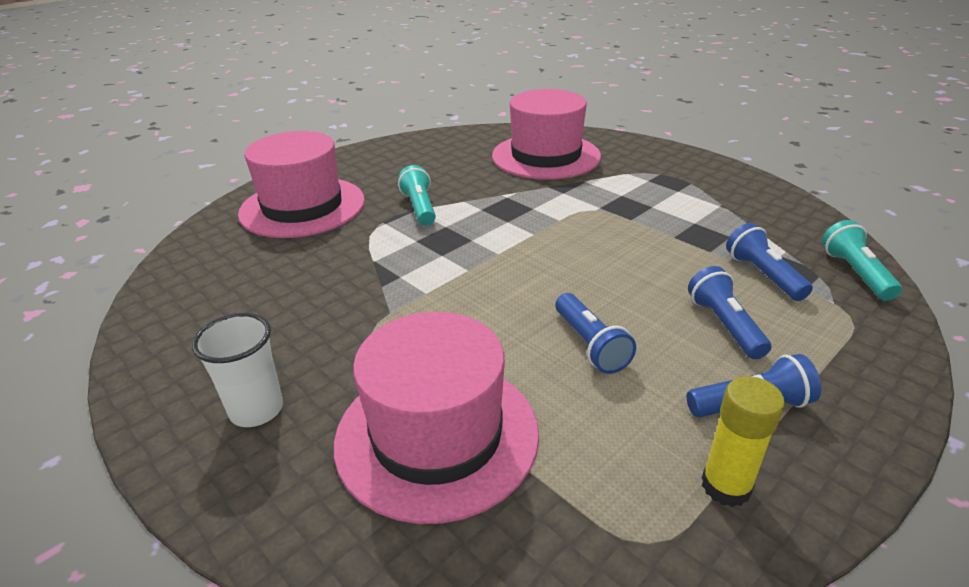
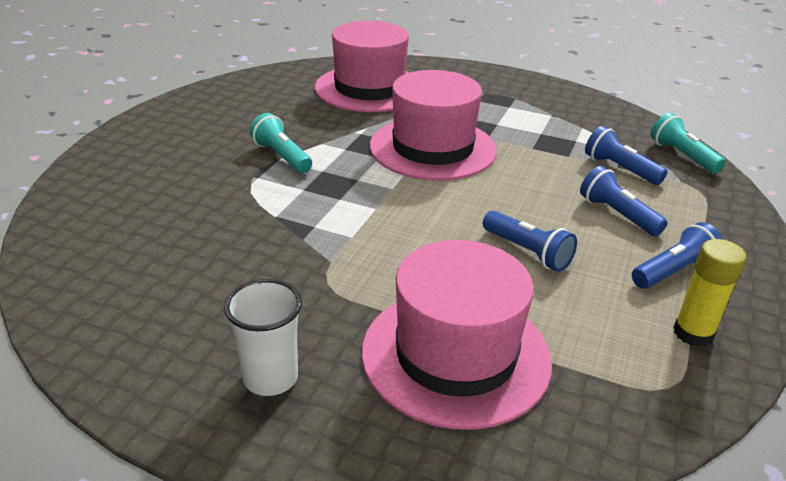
camera: 25 degrees left, 0 degrees up
(302, 207) = (151, 174): pink hat -> pink hat (432, 148)

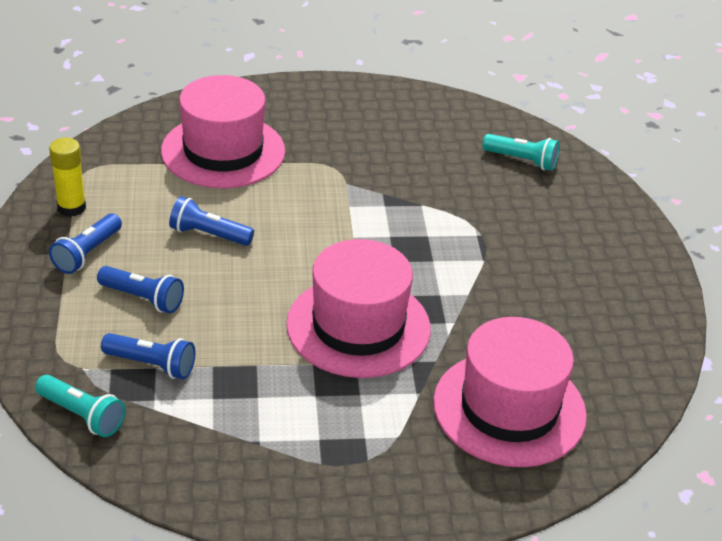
camera: 150 degrees right, 5 degrees up
(270, 378) = (317, 113): white cup -> none
(282, 156) = (484, 264): turquoise flashlight -> turquoise flashlight (522, 160)

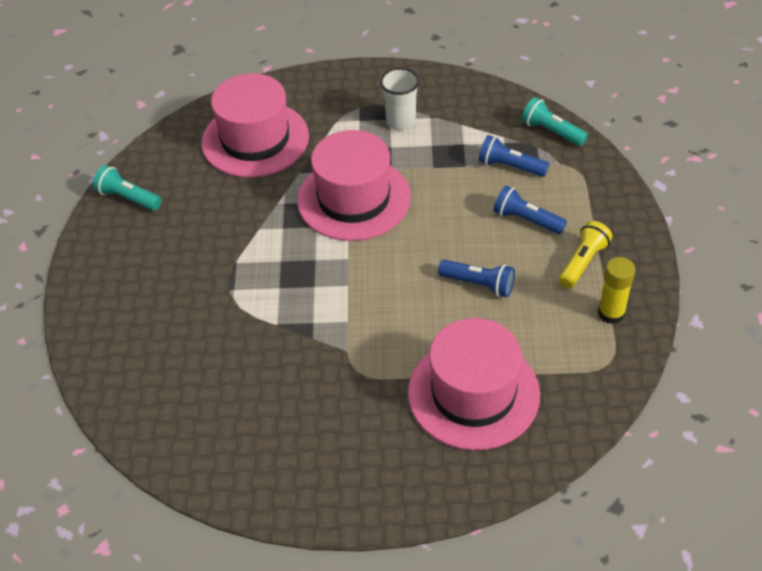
camera: 170 degrees left, 10 degrees up
(87, 253) = (582, 262): blue flashlight -> yellow flashlight
(303, 434) = (401, 121): none -> white cup
(522, 160) = (157, 387): turquoise flashlight -> turquoise flashlight (128, 198)

